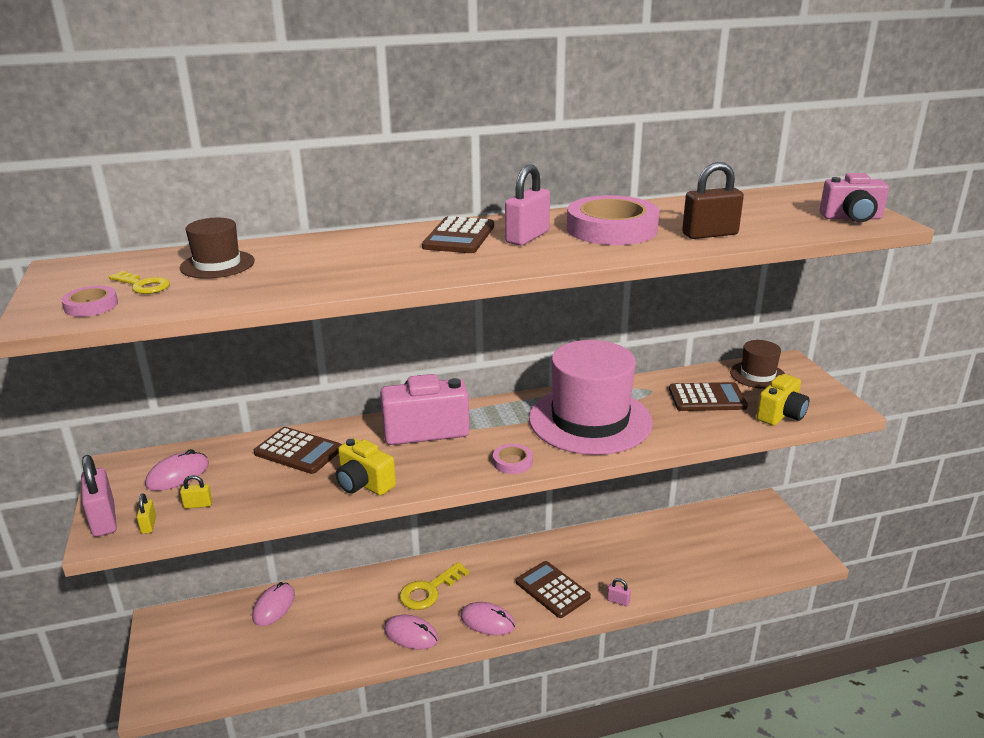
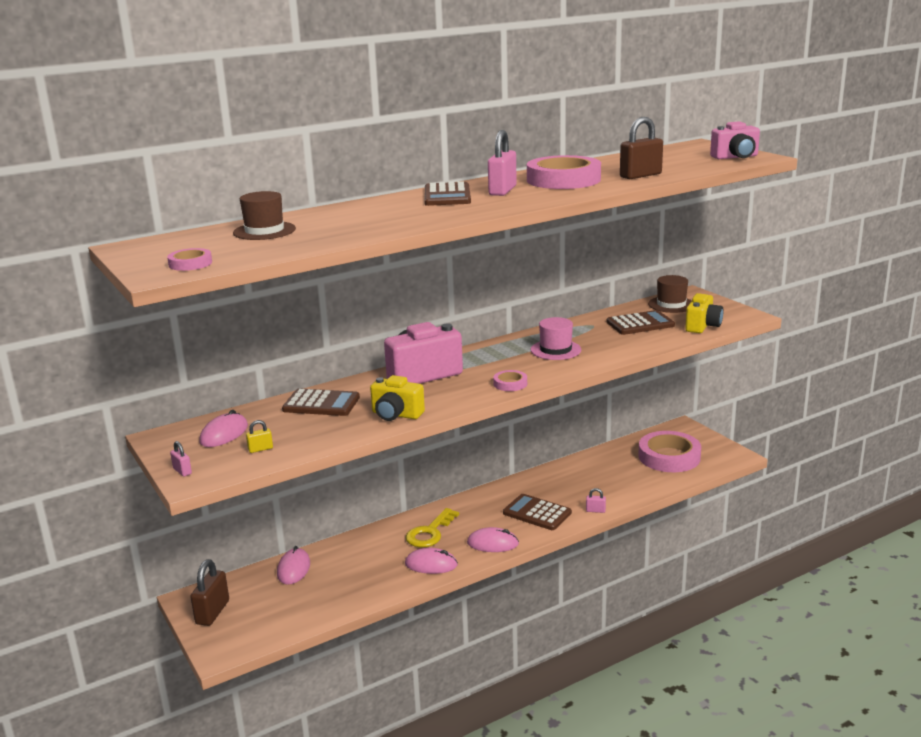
camera: 15 degrees left, 5 degrees down
(104, 520) = (182, 471): pink padlock -> pink padlock, size x0.49
(143, 285) = (217, 248): yellow key -> none
(149, 525) = (227, 468): yellow padlock -> none
(171, 644) = (212, 612): none -> brown padlock
(590, 420) = (555, 350): pink hat -> pink hat, size x0.48
(731, 543) = (669, 457): none -> pink tape

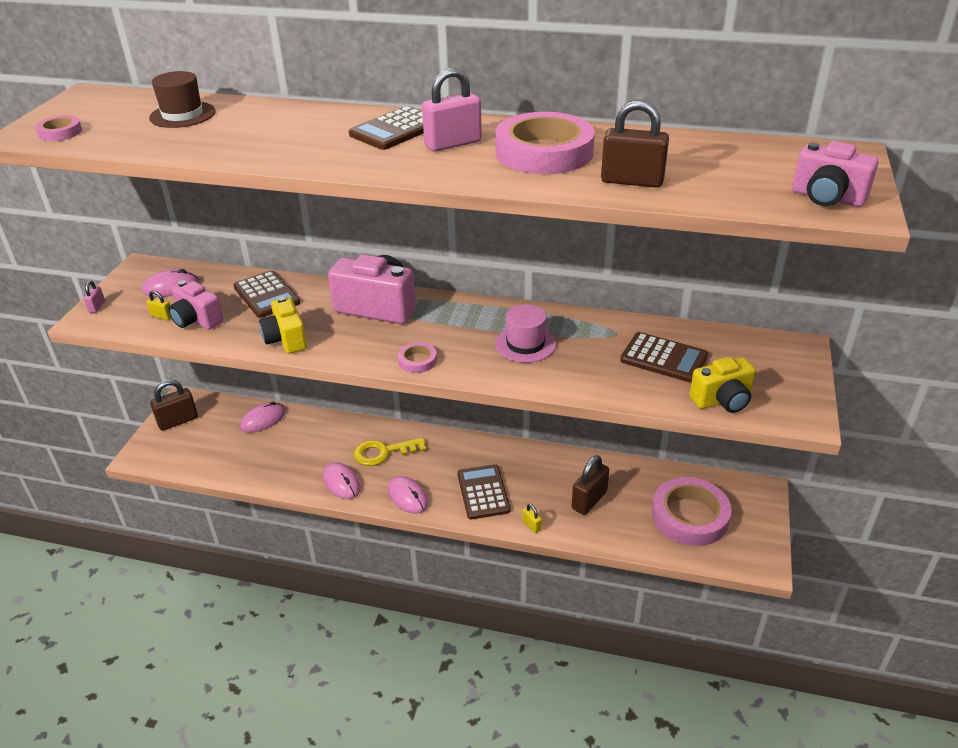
camera: 45 degrees right, 15 degrees up
(297, 437) = (197, 320): none -> pink camera
(595, 510) = (531, 525): pink padlock -> yellow padlock
(605, 480) = (589, 500): none -> brown padlock
(671, 304) = (747, 350): brown hat -> none

